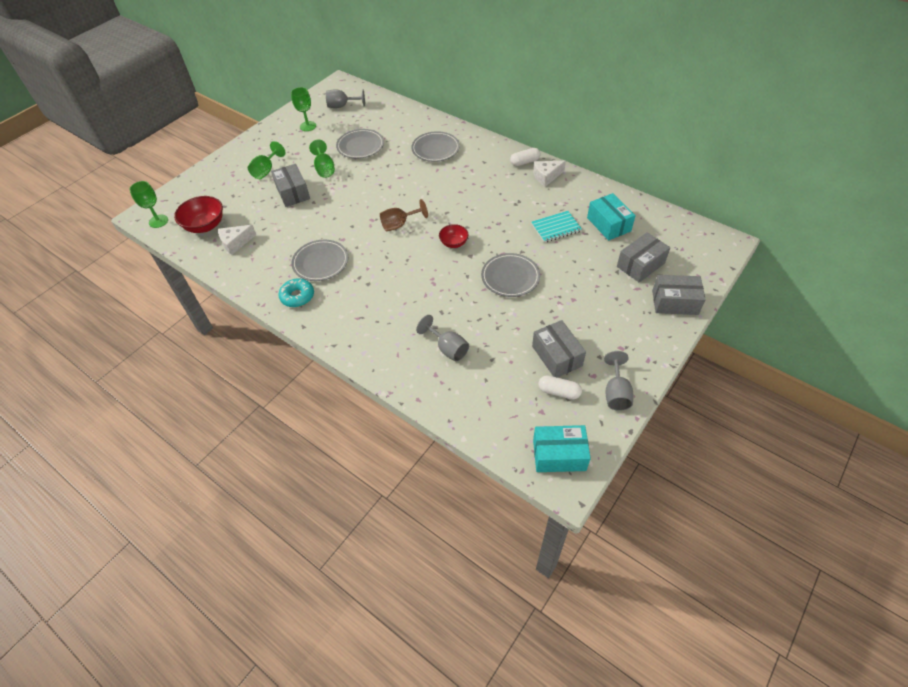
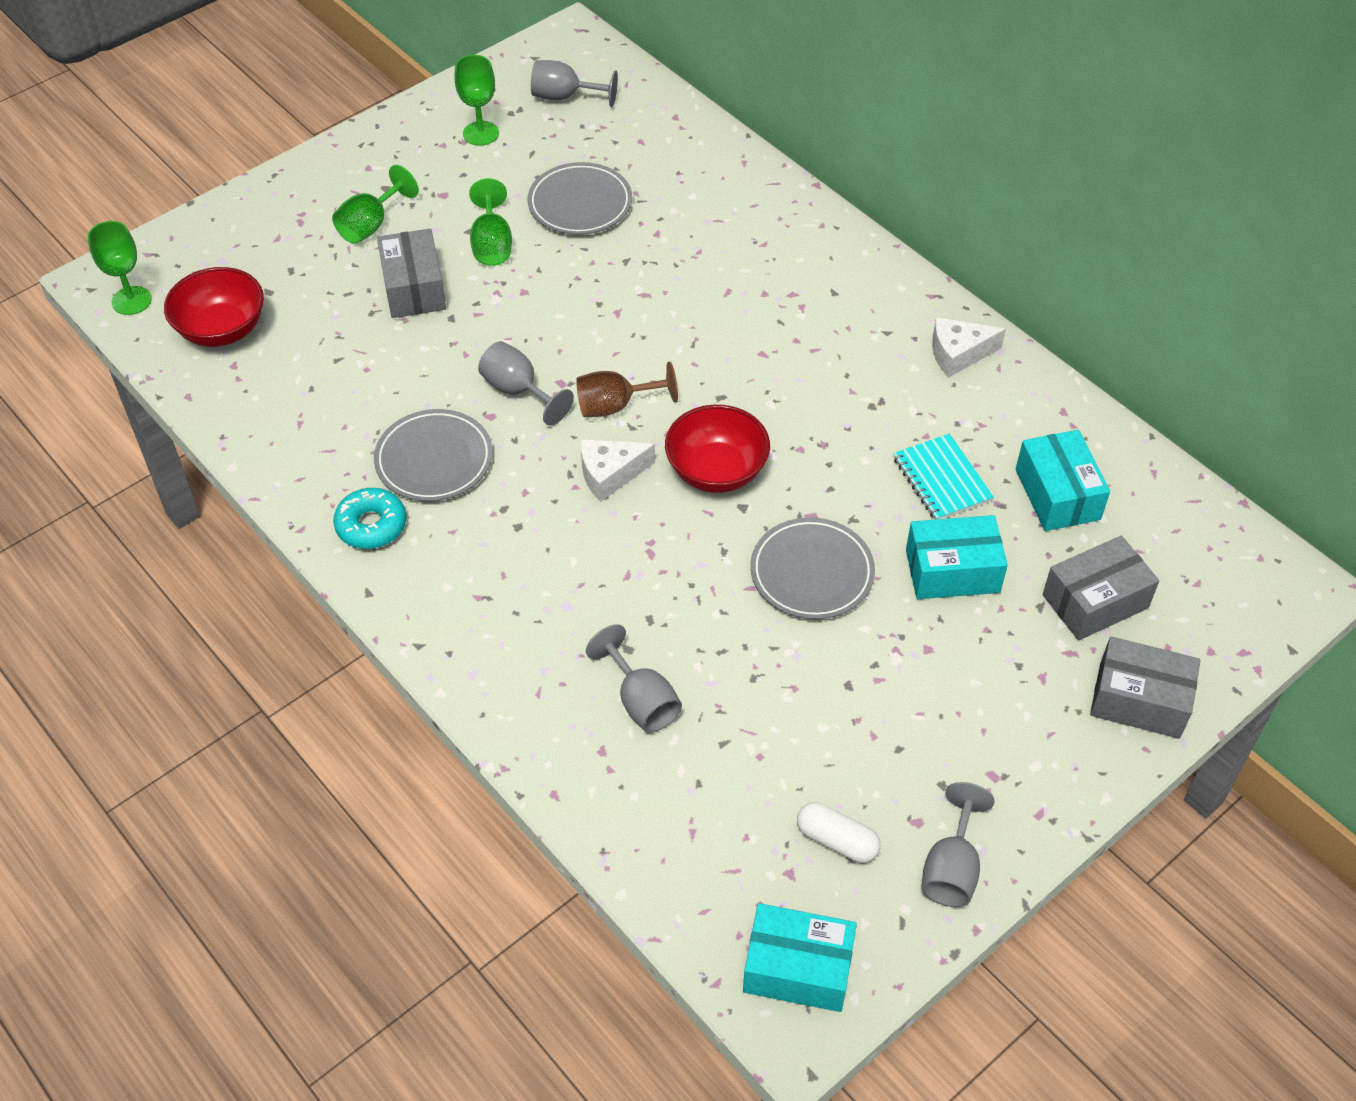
camera: 10 degrees right, 0 degrees up
(236, 243) = (274, 381): white cheese -> white cheese (610, 474)
(353, 226) = (518, 391): none -> grey goblet
(435, 149) = (738, 241): grey plate -> none
(454, 243) = (716, 471): red bowl -> red bowl, size x1.66
(525, 162) = (922, 310): white capsule -> none
(556, 228) = (942, 479): turquoise notebook -> turquoise notebook turned 75 degrees clockwise
(557, 356) = (856, 764): grey box -> none
(573, 264) = (952, 571): none -> turquoise box

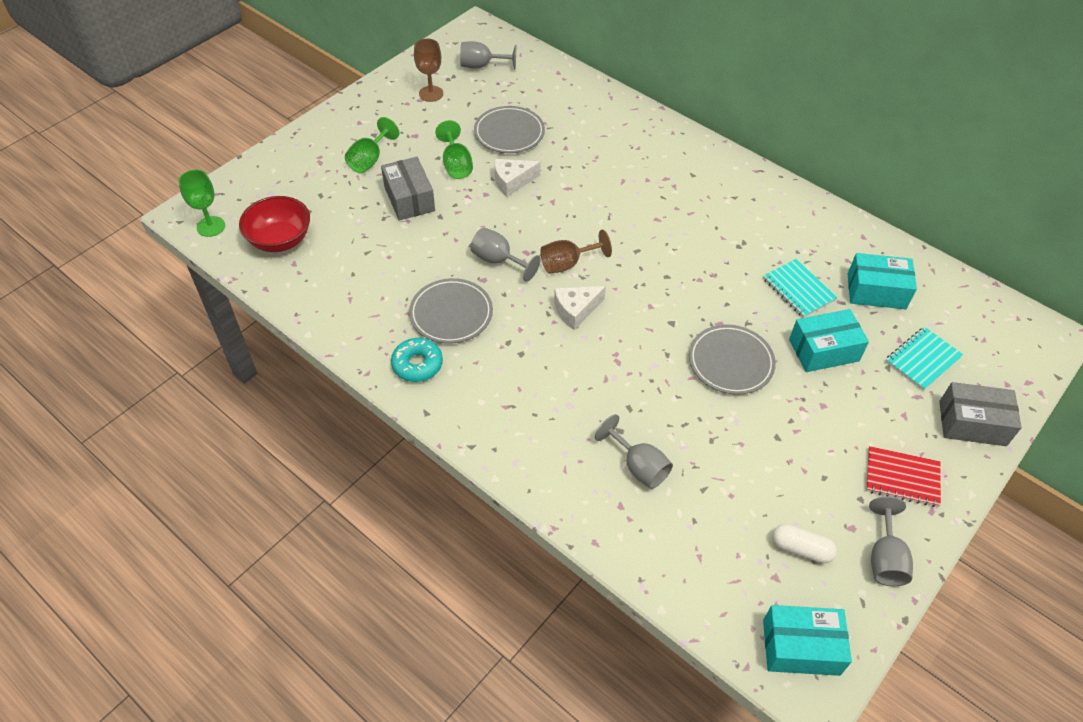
camera: 10 degrees left, 0 degrees up
(481, 133) = (431, 94): green goblet -> brown goblet
(716, 471) = (647, 300): red bowl -> none
(958, 354) = (785, 206): white cheese -> white cheese (512, 182)
(1011, 763) = (902, 478): none -> red notebook
(1057, 494) = (876, 291): turquoise box -> turquoise box turned 60 degrees counterclockwise
(1095, 601) = (922, 359): grey box -> turquoise notebook

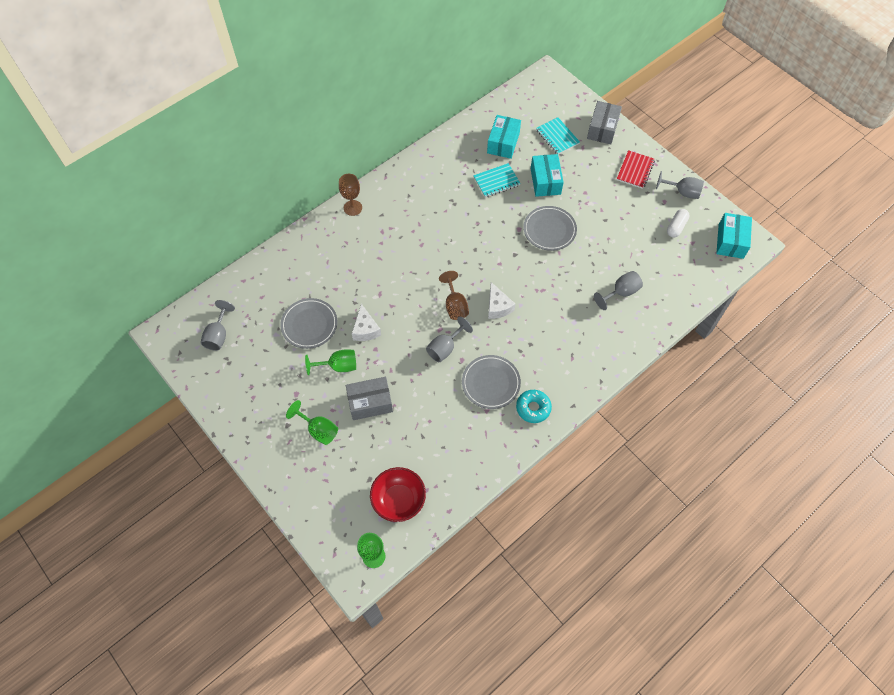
camera: 80 degrees left, 10 degrees up
(431, 94) = (245, 377): brown goblet -> brown goblet (352, 208)

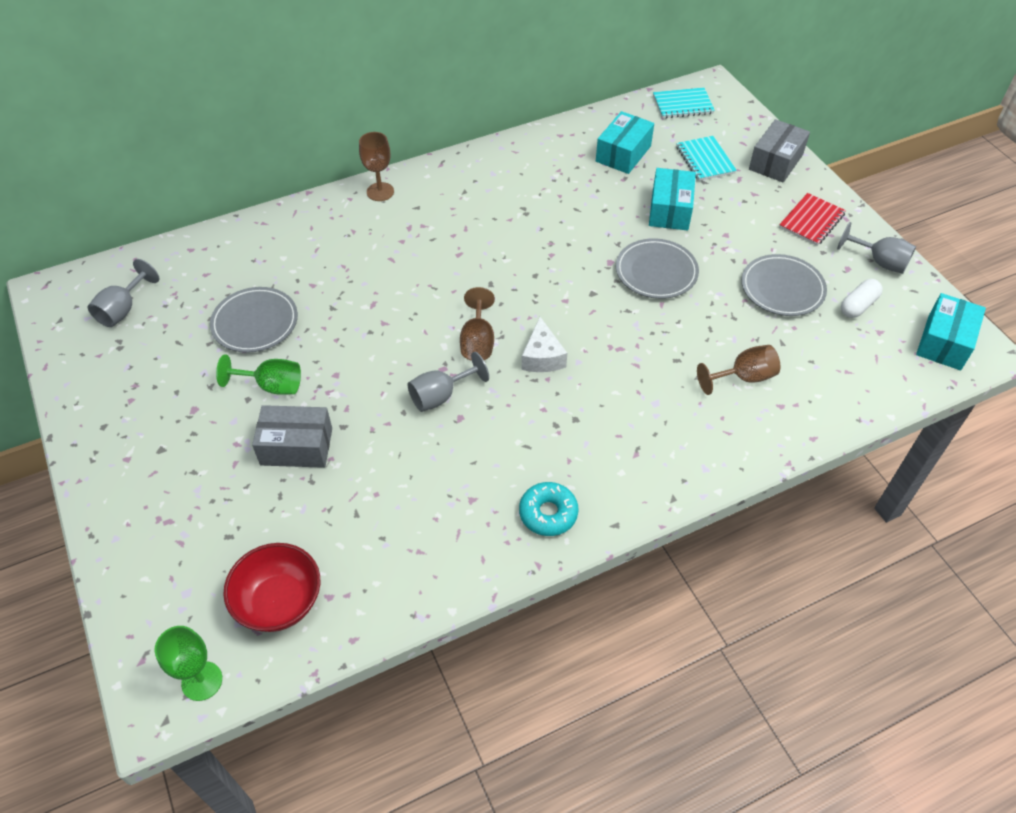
camera: 15 degrees right, 10 degrees down
(318, 430) = (203, 467): green goblet -> none
(365, 329) = (333, 345): white cheese -> none
(491, 383) = (493, 461): grey plate -> grey plate (782, 288)
(496, 181) = (597, 197): turquoise notebook -> turquoise notebook (683, 105)
(621, 292) = (743, 377): grey goblet -> brown goblet

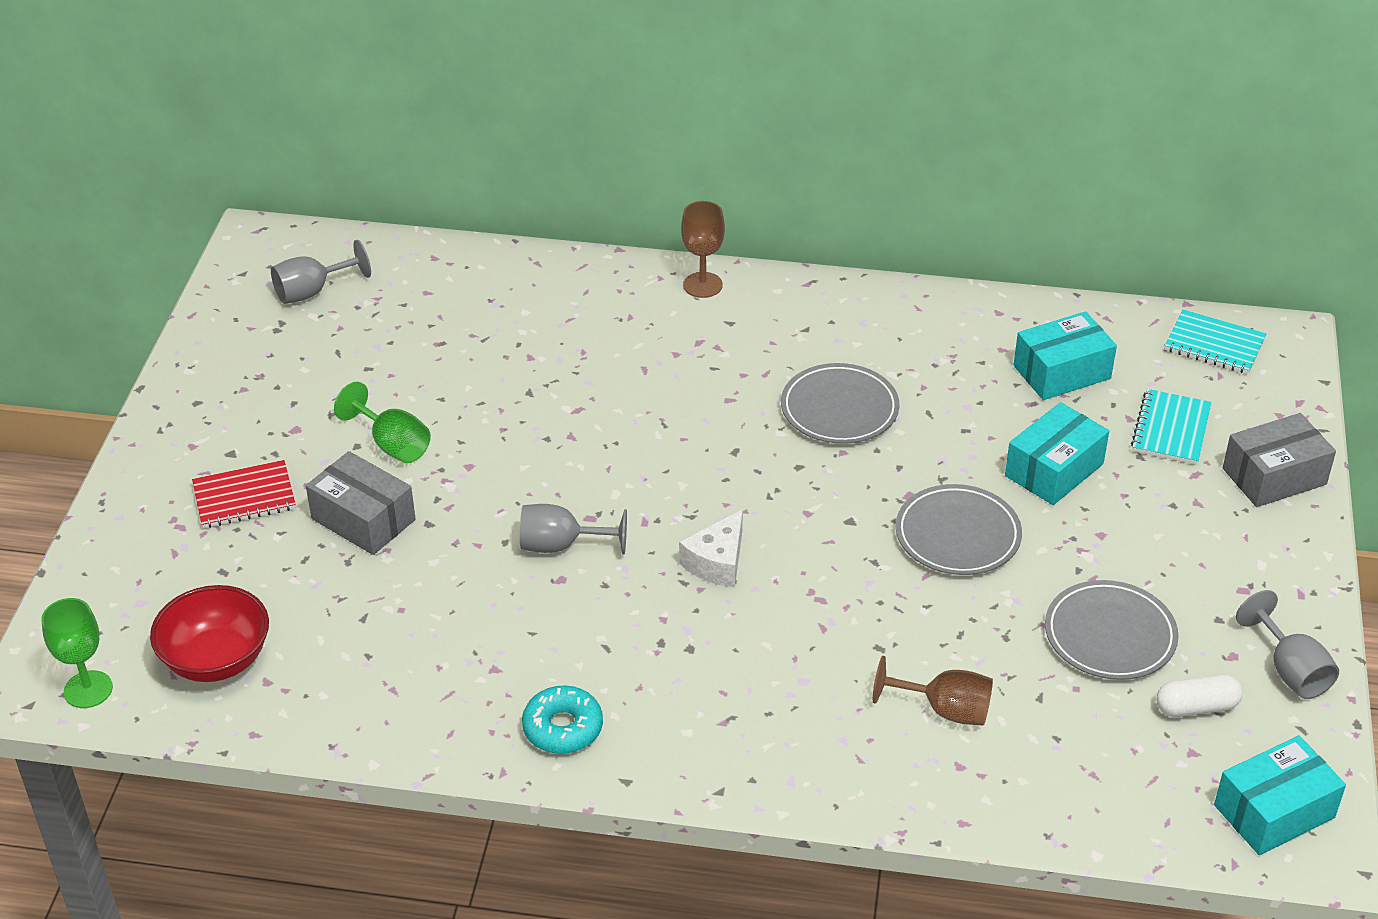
camera: 35 degrees right, 10 degrees down
(255, 323) = (433, 369): grey plate -> grey plate (839, 409)
(477, 341) = (658, 508): brown goblet -> none
(811, 221) = (1245, 574): red notebook -> red notebook (244, 497)

